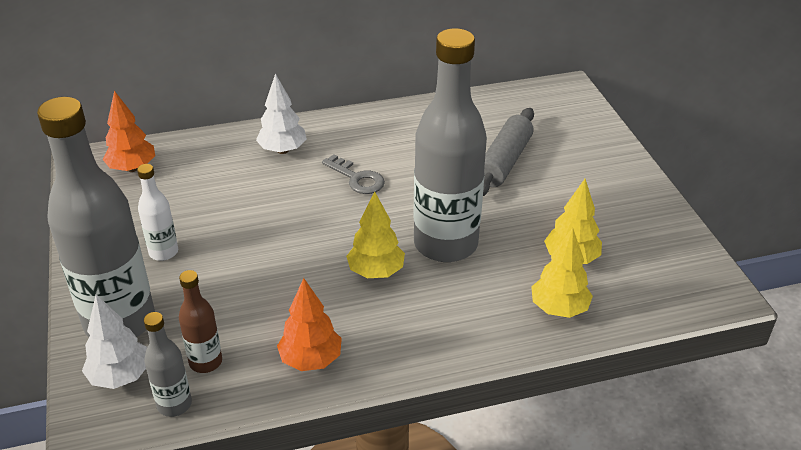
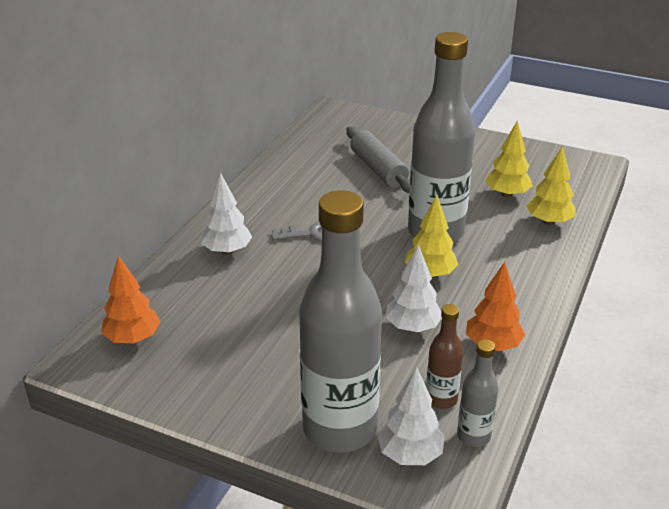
camera: 50 degrees left, 5 degrees down
(163, 252) = (278, 367): white bottle -> none
(287, 298) = (412, 327): none -> white tree

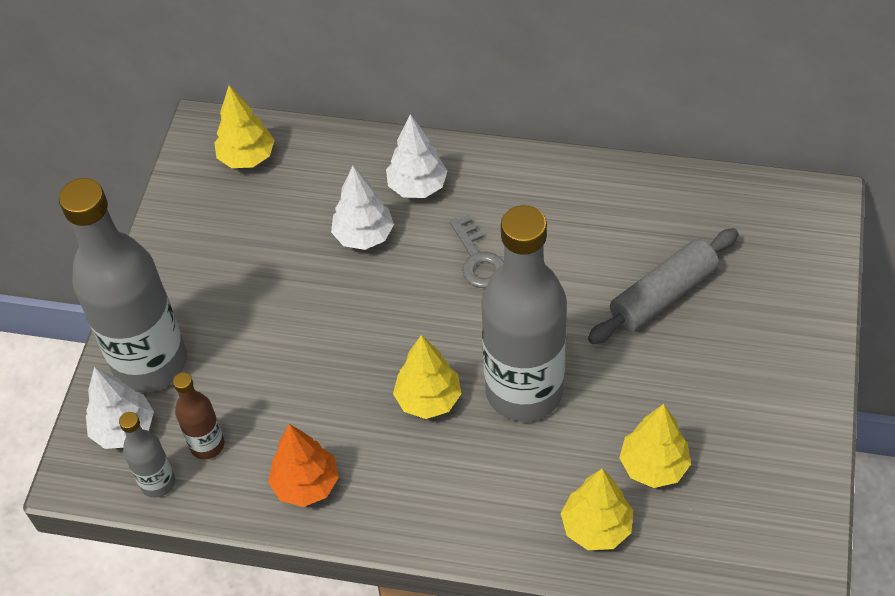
camera: 80 degrees right, 20 degrees up
(133, 338) = (247, 158): orange tree -> yellow tree
(412, 327) = (320, 398): white tree -> white tree (364, 236)

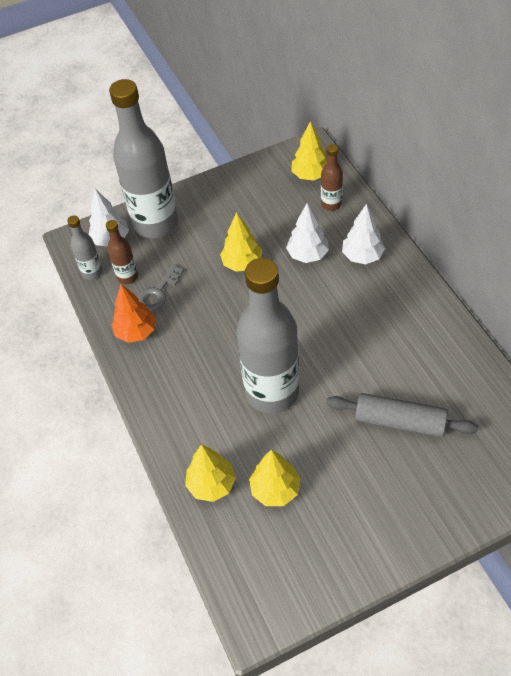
camera: 55 degrees right, 0 degrees up
(312, 166) = (331, 204): none -> brown bottle
(428, 399) = (229, 351): yellow tree -> yellow tree (242, 263)
(478, 259) = (340, 315): grey key -> grey key (157, 293)

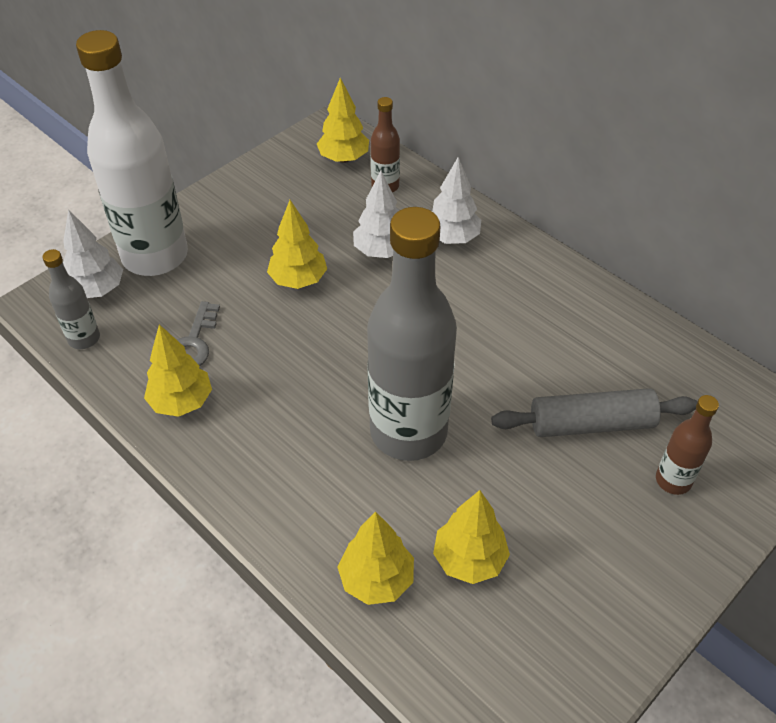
camera: 25 degrees left, 5 degrees down
(127, 277) = (140, 333): brown bottle -> brown bottle (673, 480)
(136, 332) = (181, 402): orange tree -> yellow tree
(155, 223) = (155, 256): grey bottle -> white bottle

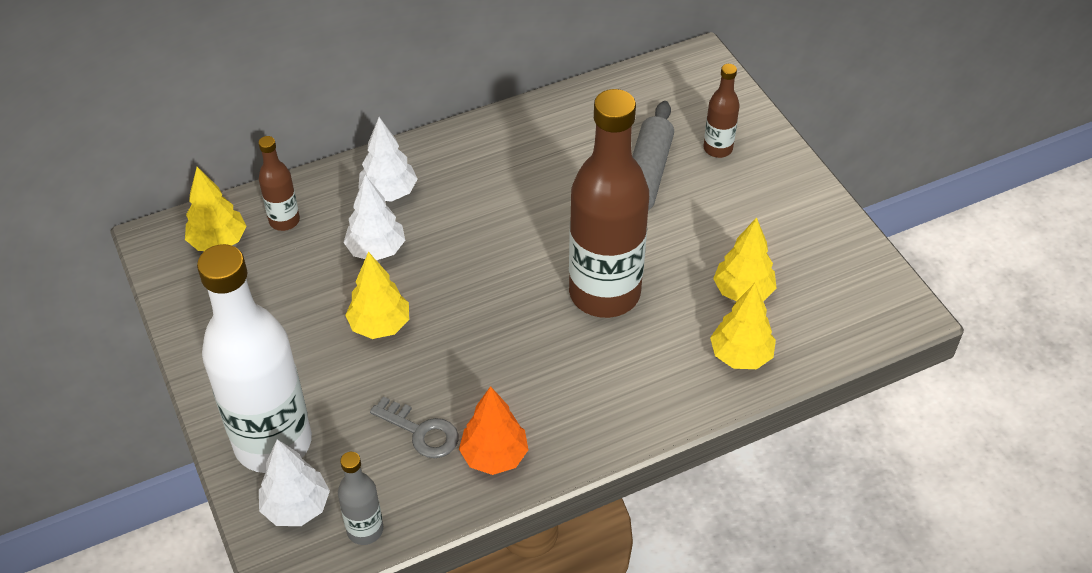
camera: 70 degrees left, 0 degrees up
(181, 402) = (494, 456): yellow tree -> orange tree
(408, 432) = (604, 293): grey bottle -> brown bottle

